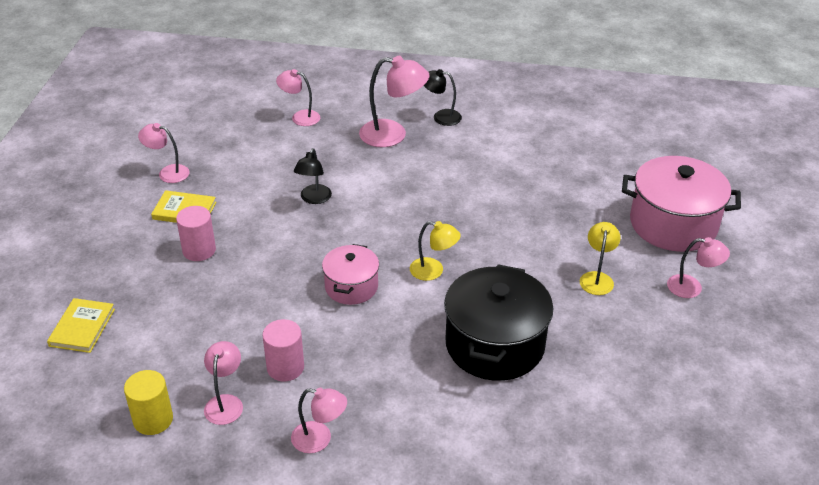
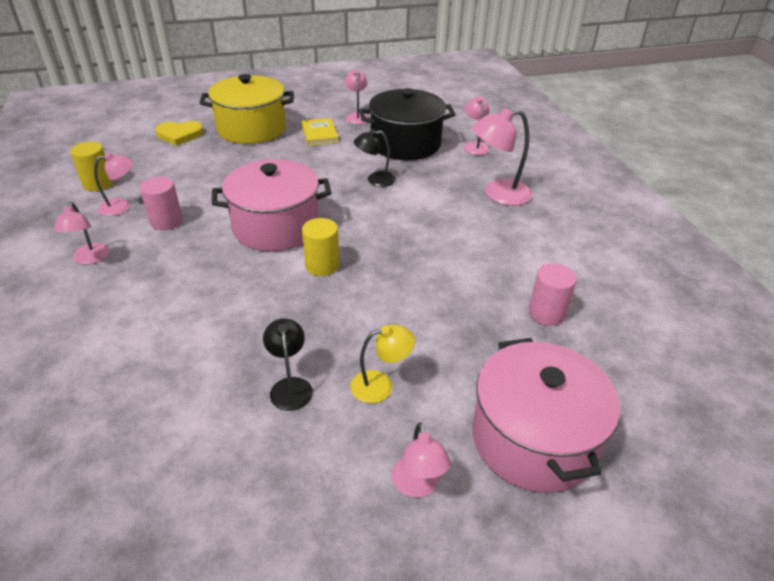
camera: 65 degrees right, 0 degrees up
(82, 327) = (179, 135): yellow book -> yellow heart
(123, 261) = (251, 129): none -> yellow pot
(199, 250) = (279, 151): pink cylinder -> pink cylinder (546, 313)
(351, 287) = (276, 227): pink pot -> pink pot, size x1.76
(393, 135) = (498, 194): pink lamp -> pink lamp turned 90 degrees clockwise
(433, 271) = (322, 265): yellow lamp -> yellow cylinder
(441, 117) = (554, 213): black lamp -> black lamp (290, 386)
(495, 345) = (237, 330): black pot -> black pot (405, 144)

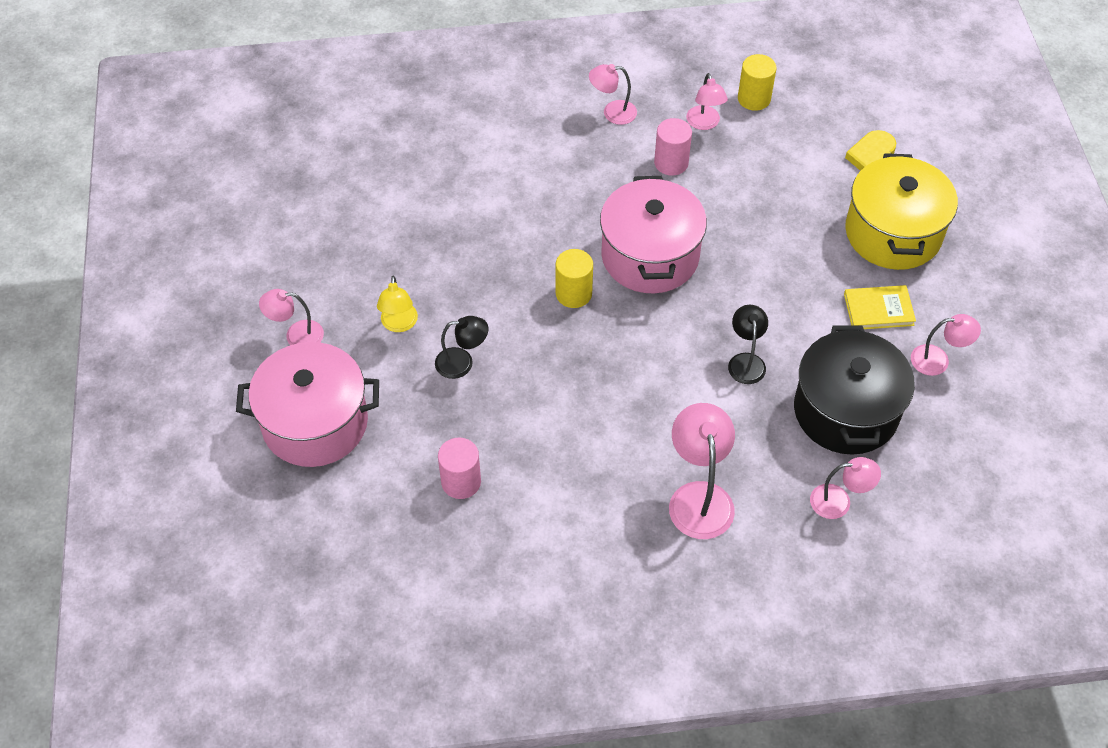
camera: 100 degrees right, 15 degrees up
(290, 386) = (413, 262): black lamp -> black lamp (462, 363)

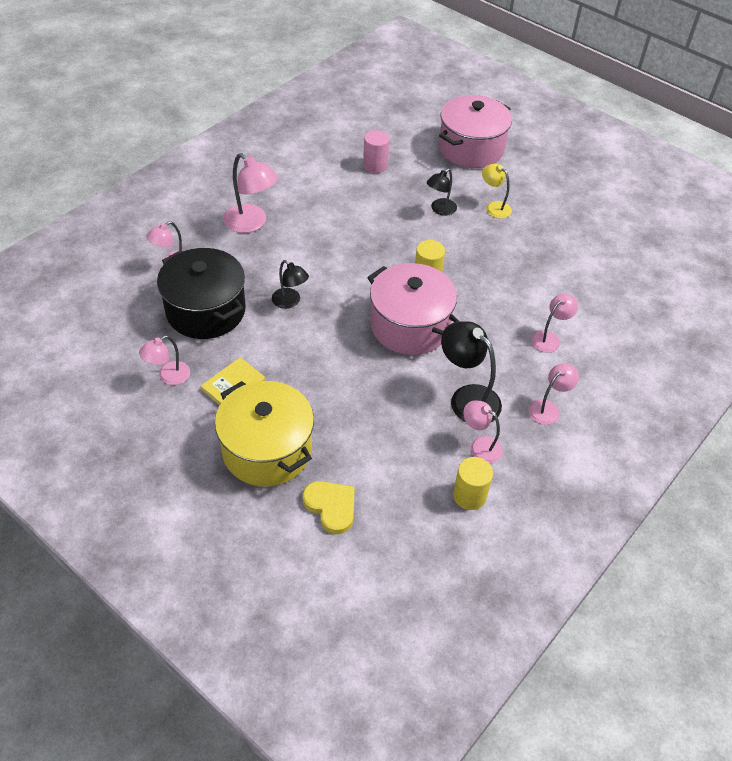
camera: 135 degrees right, 5 degrees down
(296, 335) = (533, 174): pink lamp -> pink lamp (549, 338)
(671, 163) = (467, 398): pink cylinder -> black lamp

